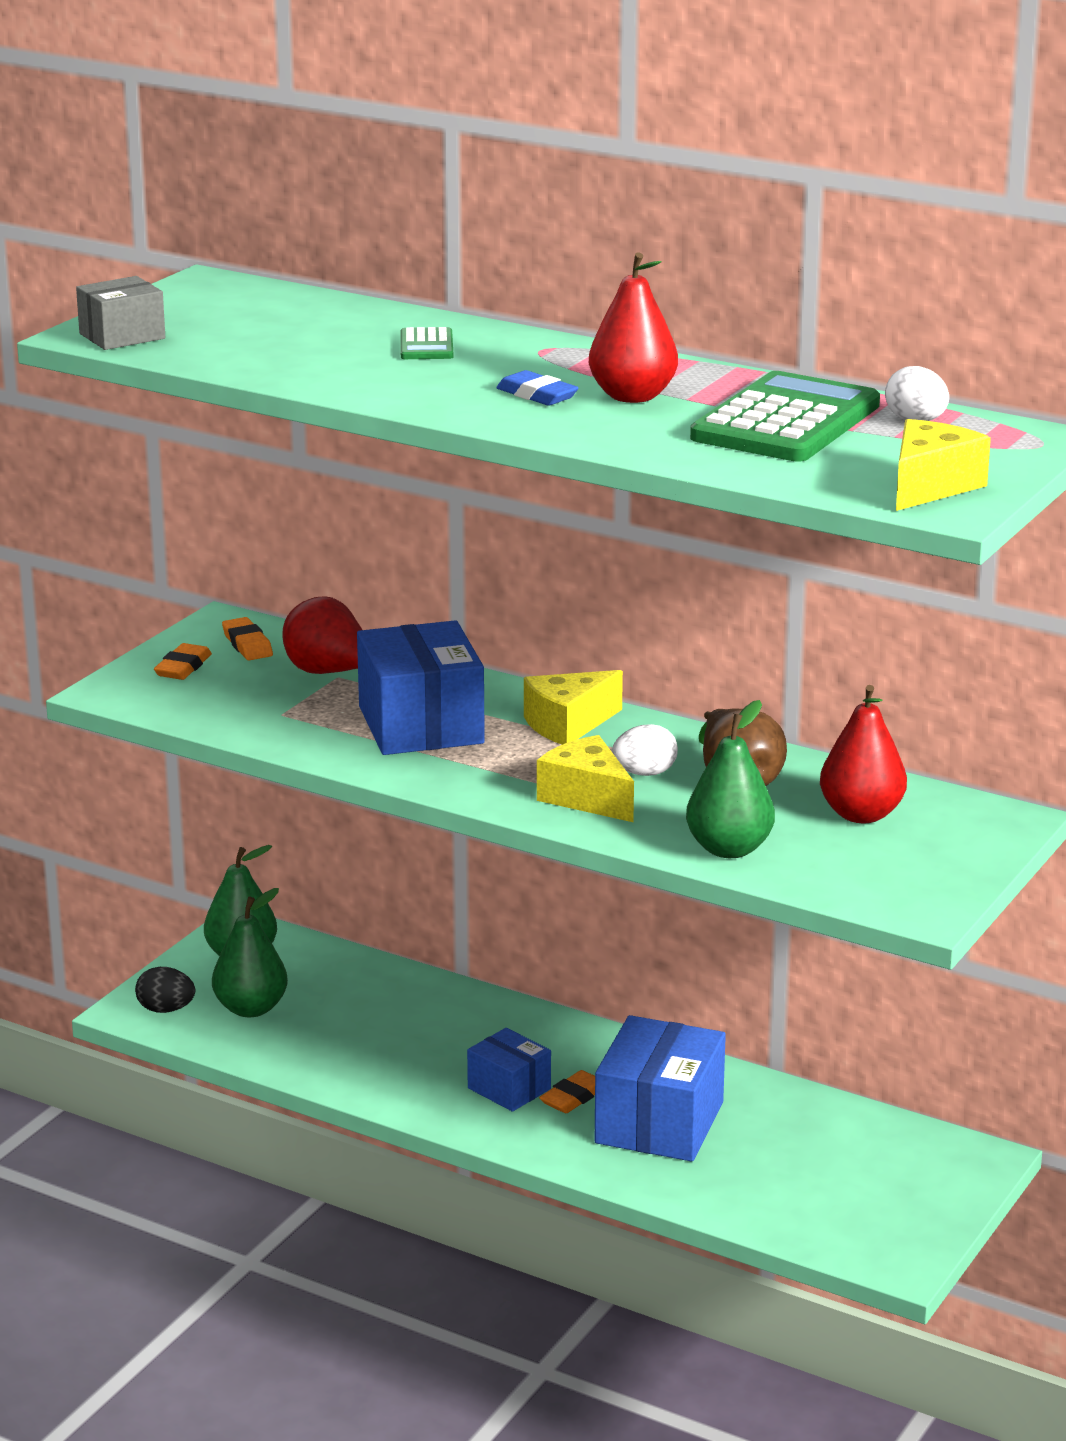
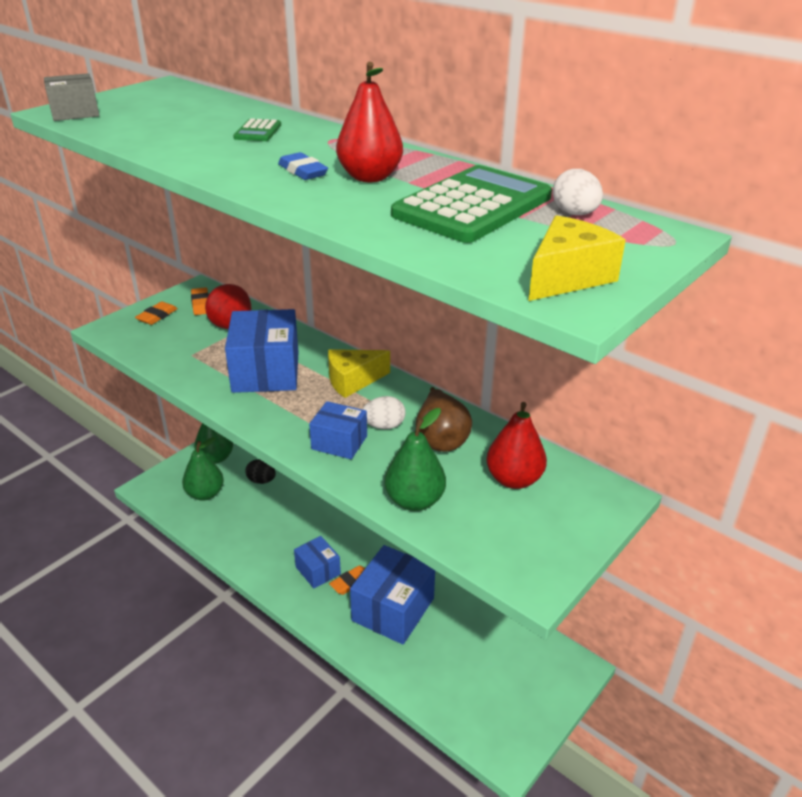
camera: 10 degrees right, 10 degrees up
(166, 1009) = (162, 489): black egg -> black egg (261, 480)
(587, 798) = (339, 442): yellow cheese -> blue box

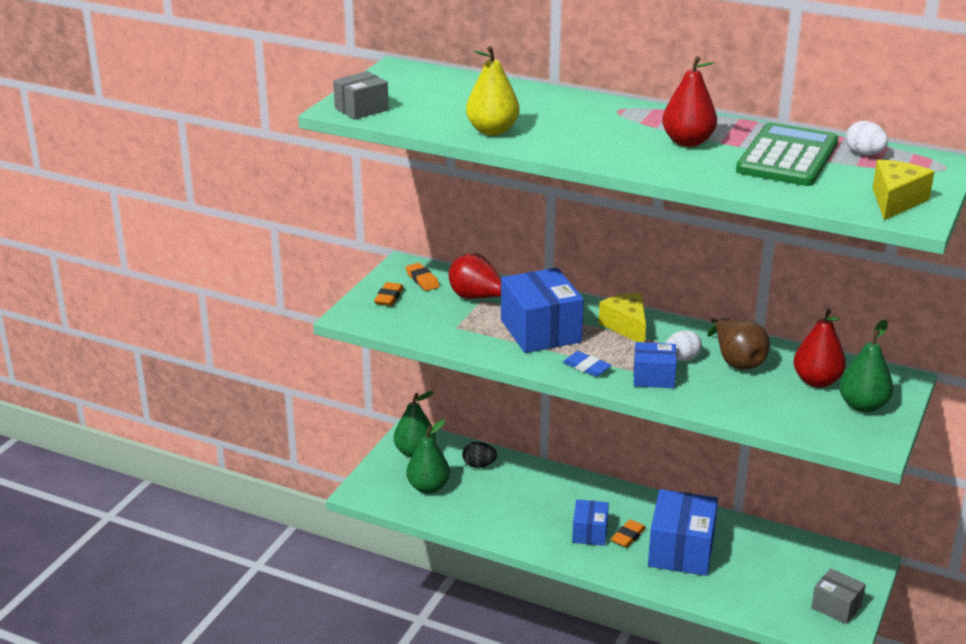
camera: 15 degrees left, 5 degrees down
(172, 144) = (492, 131): none -> yellow pear
(258, 131) = (548, 110): green calculator -> none
(302, 171) = (630, 143): blue eraser -> blue eraser (586, 367)
(318, 570) = (589, 532): blue box -> blue box turned 60 degrees clockwise
(353, 381) = (626, 327): yellow cheese -> yellow cheese turned 105 degrees clockwise
(414, 501) = (748, 409): green pear -> green pear (863, 406)
(518, 714) = (836, 606): none -> grey box

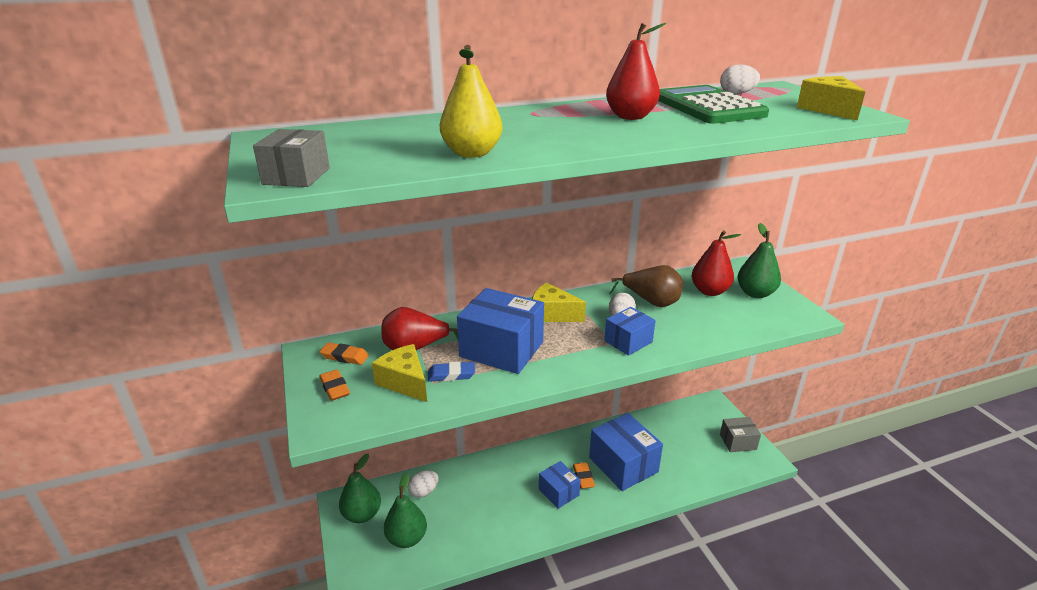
camera: 45 degrees left, 0 degrees up
(438, 317) = (404, 382): none -> yellow cheese
(479, 465) = (424, 491): black egg -> white egg
(586, 367) = (577, 359): blue eraser -> blue eraser (451, 375)

